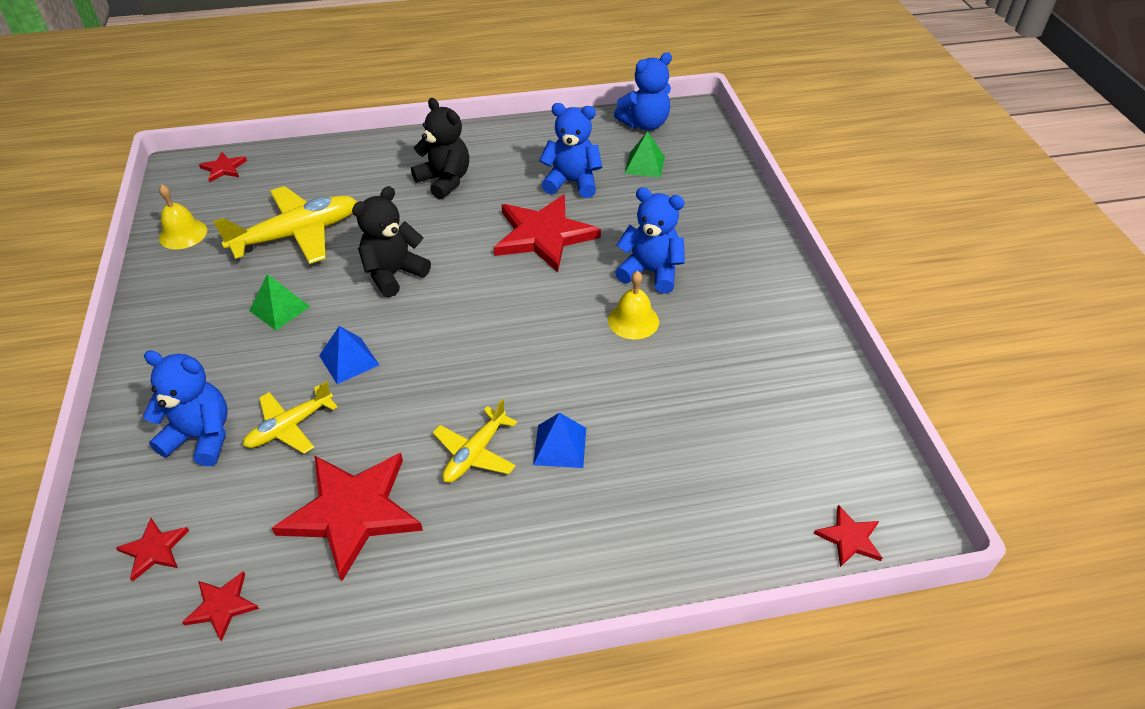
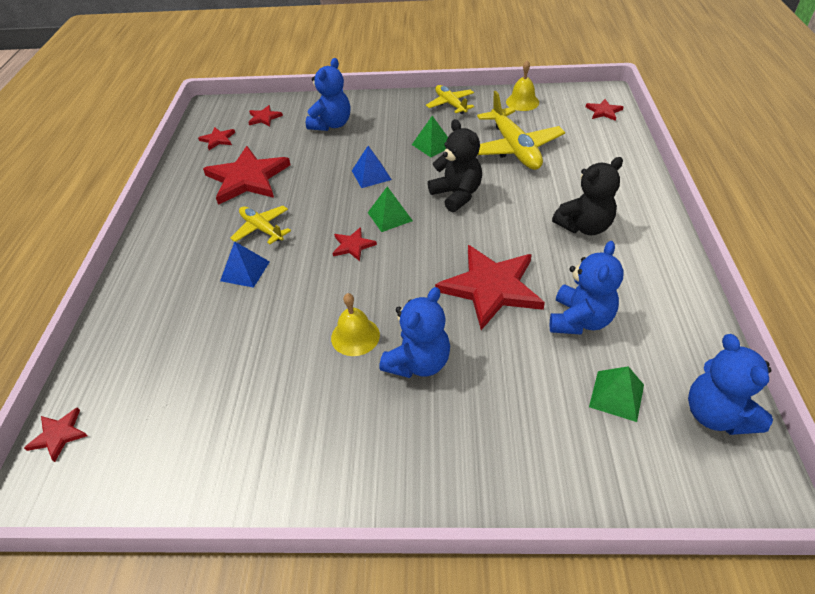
camera: 105 degrees right, 0 degrees up
(289, 427) = (323, 154): yellow plane -> yellow plane (450, 104)
(438, 326) = (390, 216): none -> green pyramid
(496, 350) = (353, 245): none -> red star

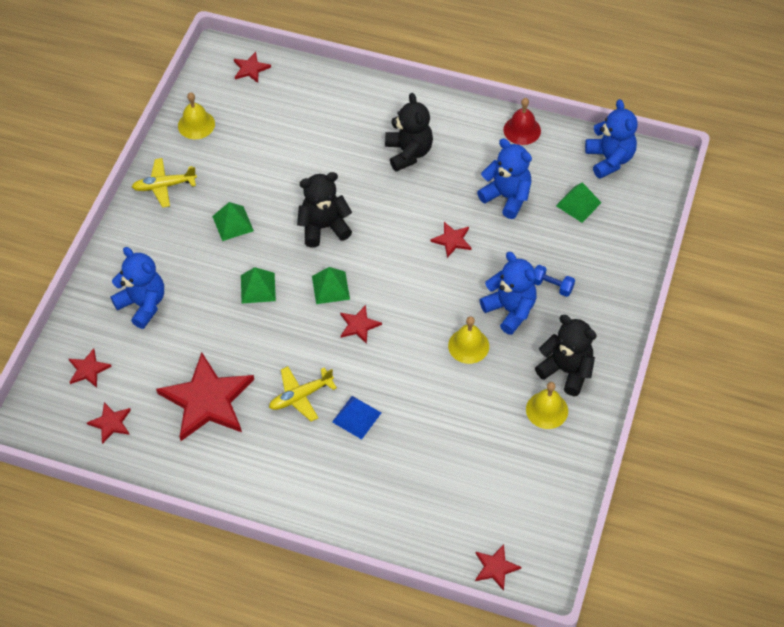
camera: 75 degrees left, 10 degrees up
(283, 436) = (547, 410): none -> yellow bell
(347, 444) = (566, 370): none -> black teddy bear
(371, 175) = (258, 288): blue pyramid -> green pyramid
(471, 397) = (552, 286): none -> blue dumbbell
(491, 287) = (452, 240): red star -> red star, size x0.46
(514, 148) = (274, 160): yellow plane -> none
(689, 310) = (522, 130): none -> red bell
(716, 414) = (609, 159): blue teddy bear -> blue teddy bear turned 105 degrees counterclockwise

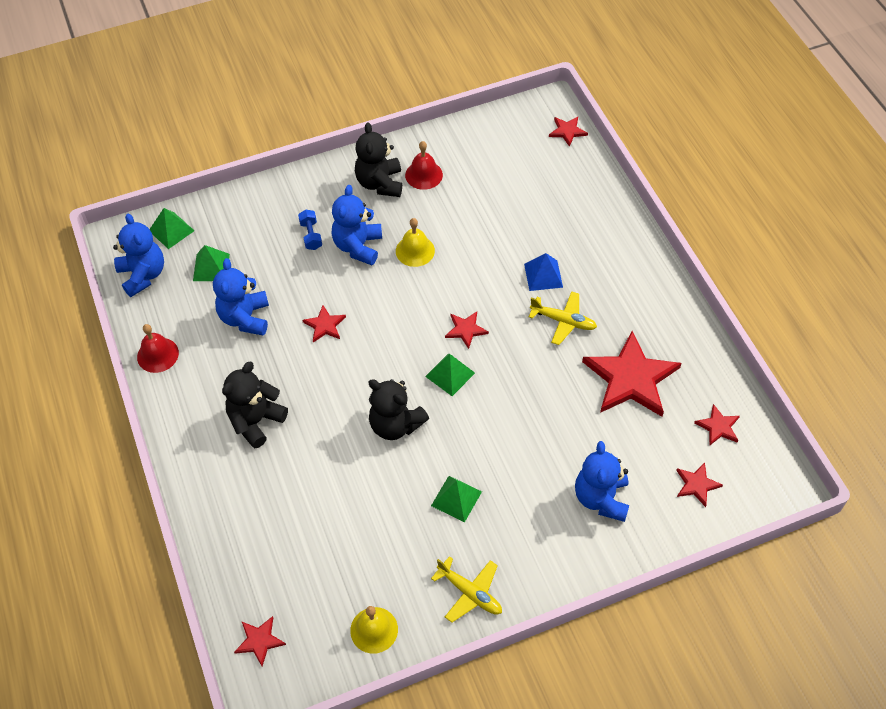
camera: 130 degrees left, 0 degrees up
(258, 288) = (500, 425): green pyramid -> green pyramid (171, 230)
(547, 410) = (424, 175): yellow bell -> red bell
(609, 159) = (143, 275): blue teddy bear -> blue teddy bear turned 120 degrees clockwise

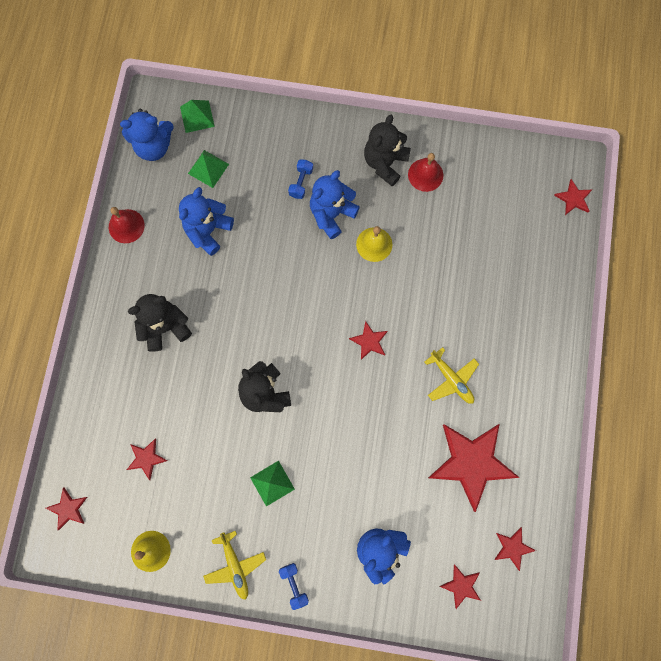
camera: 30 degrees right, 20 degrees up
(143, 275) = (154, 146): blue teddy bear -> blue teddy bear turned 75 degrees clockwise
(325, 325) = (264, 273): red star -> red star (146, 458)
(450, 374) = (332, 374): green pyramid -> none
(540, 576) = (294, 584): none -> blue dumbbell
(543, 275) = (462, 327): blue pyramid -> none

